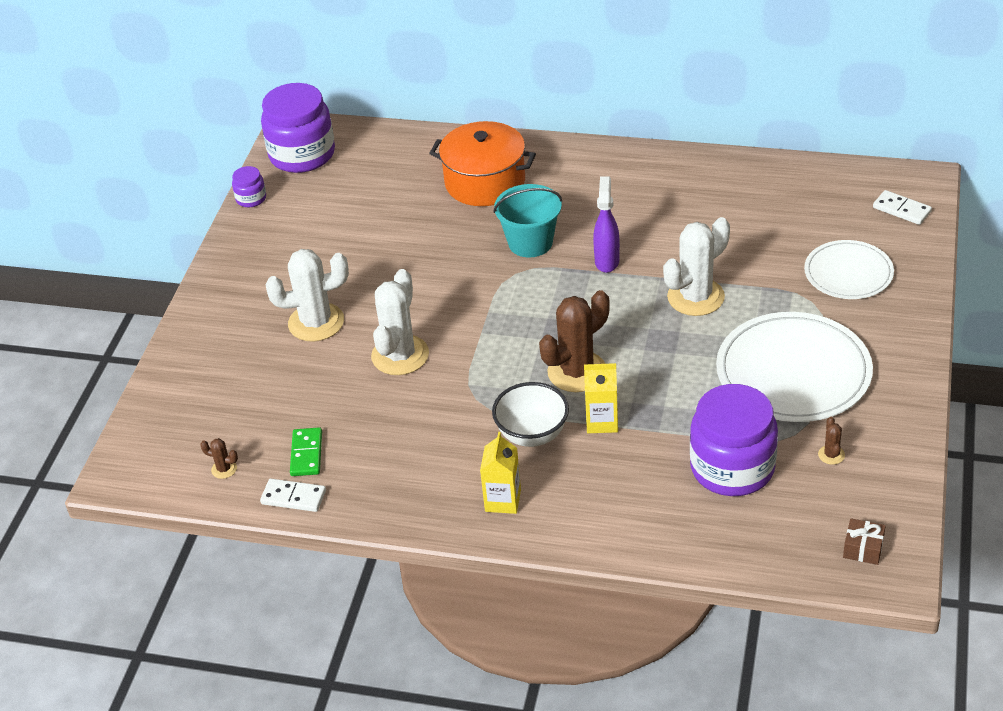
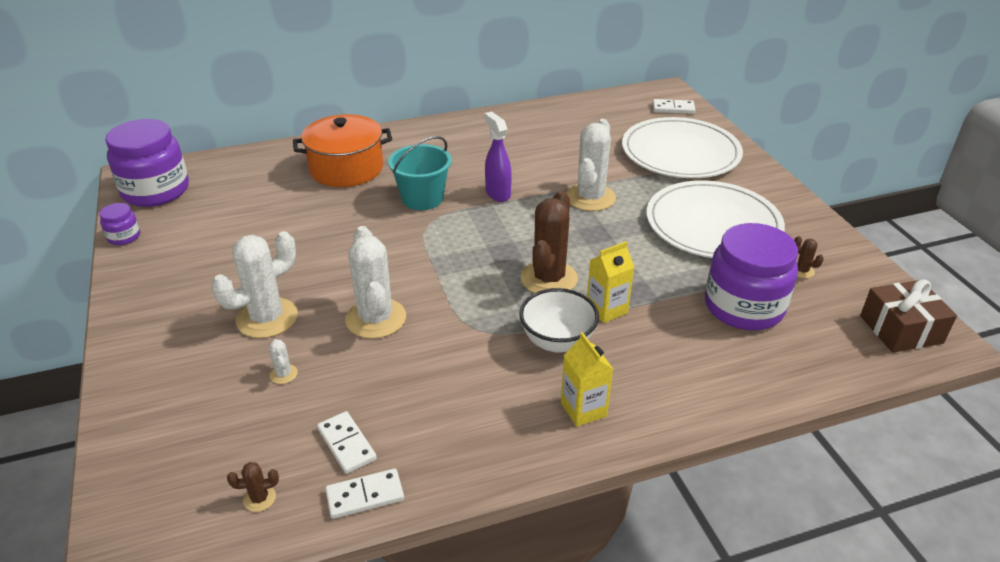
camera: 35 degrees left, 5 degrees down
(298, 378) = (283, 374): none -> white cactus
(306, 454) = (346, 444): green domino -> white domino
(848, 273) = (680, 152): white plate -> white plate, size x1.65
(863, 548) = (900, 329): brown gift -> brown gift, size x1.78

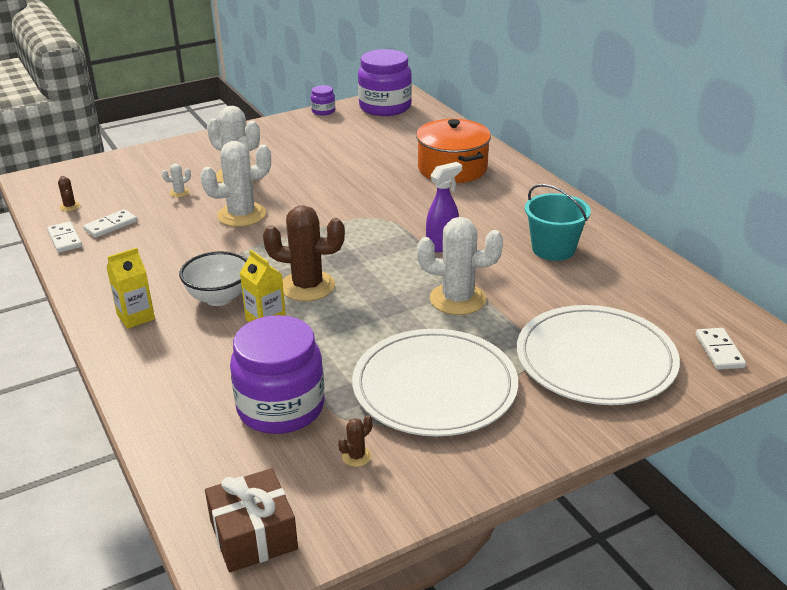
camera: 80 degrees right, 5 degrees down
(422, 198) = (417, 209): turquoise bucket -> turquoise bucket (553, 249)

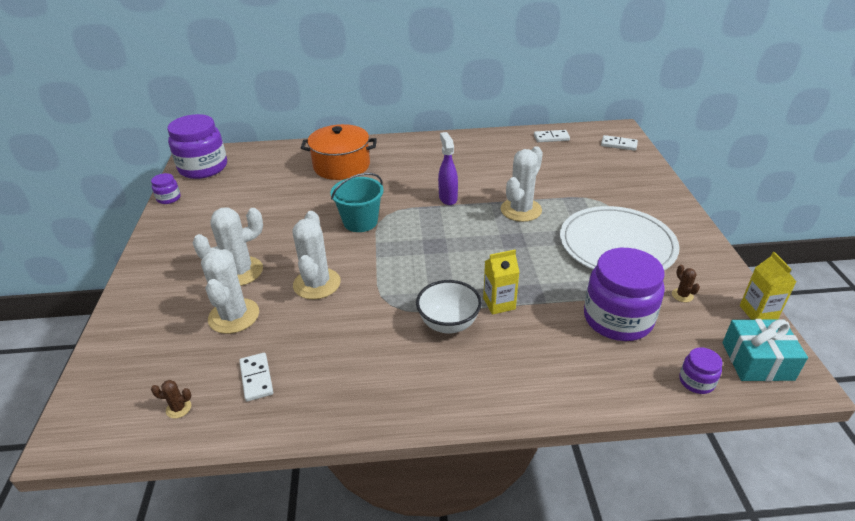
camera: 65 degrees left, 5 degrees up
(64, 239) = (253, 421): white domino -> white domino (551, 138)
(136, 317) = (448, 383): yellow carton -> yellow carton (758, 312)
(179, 193) = (234, 316): white cactus -> white cactus, size x2.38
(196, 482) = (696, 381): none -> purple jar
(253, 535) = (757, 361): brown gift -> turquoise gift
(307, 286) = (461, 271): brown cactus -> none
(553, 249) = (484, 160): turquoise bucket -> turquoise bucket (360, 222)
(595, 359) = (611, 181): white plate -> none

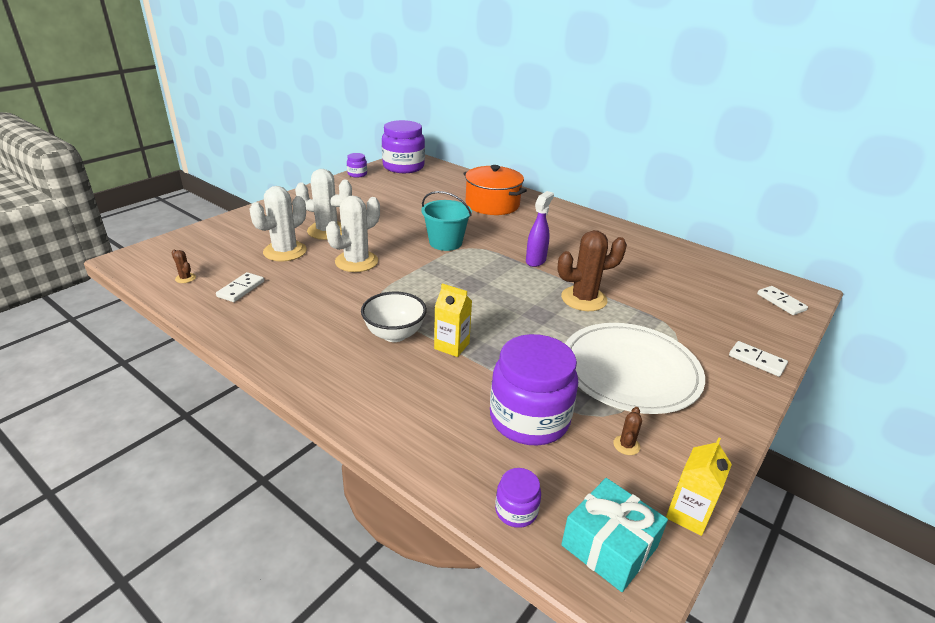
camera: 40 degrees right, 5 degrees down
(521, 210) = (583, 299): white cactus -> brown cactus
(551, 138) = (711, 265): white domino -> white domino (757, 360)

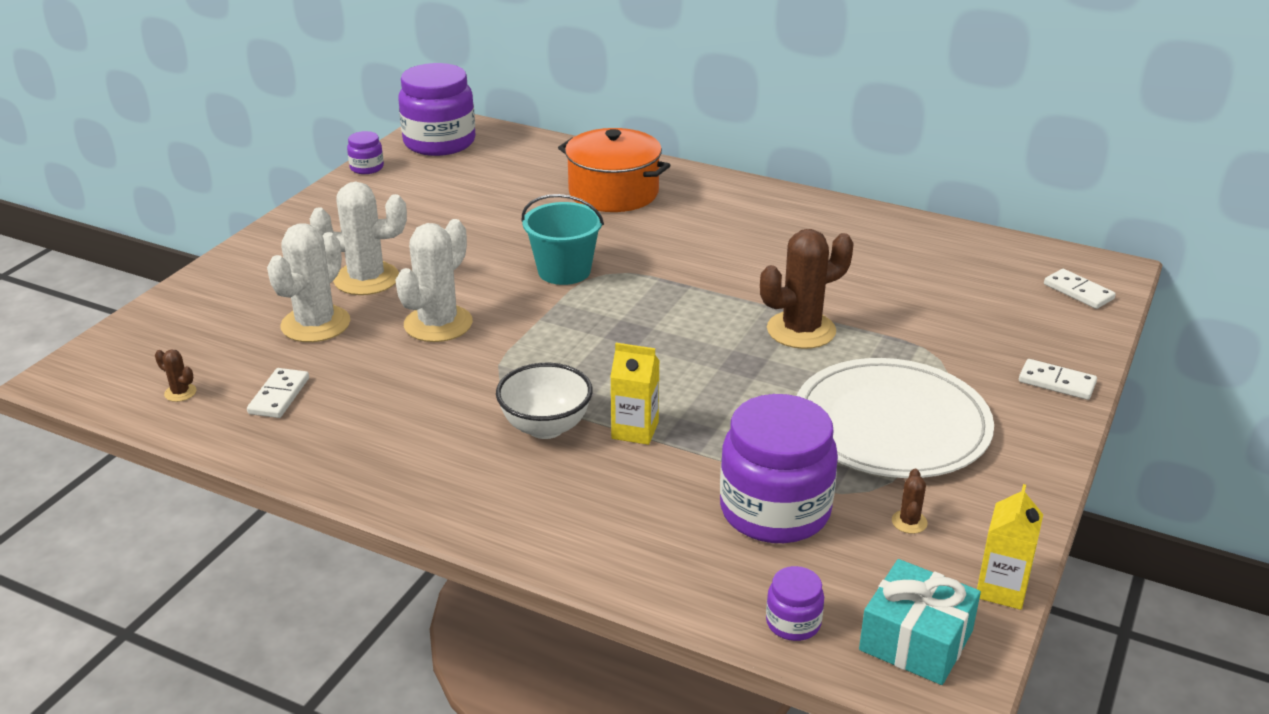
camera: 10 degrees left, 0 degrees up
(536, 261) = (713, 280): purple spray bottle -> none

